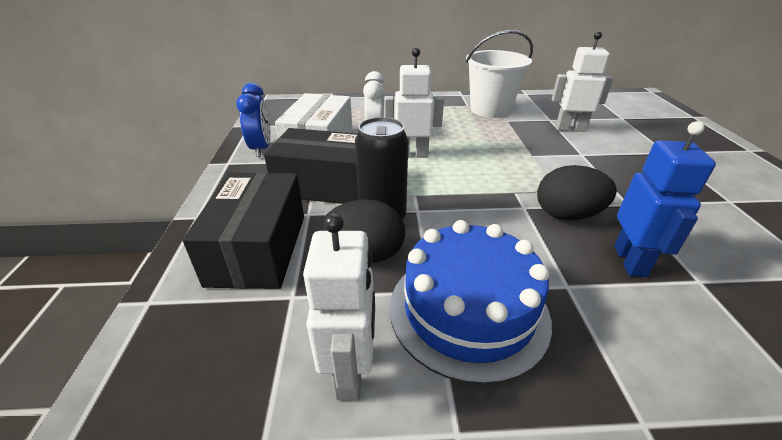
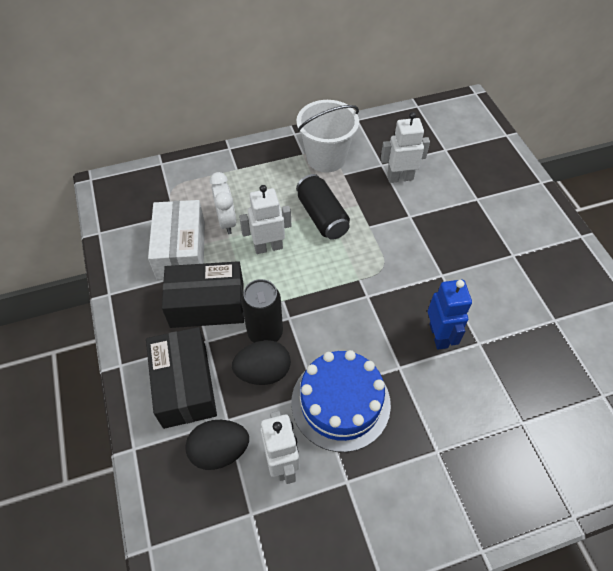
camera: 15 degrees left, 20 degrees up
(261, 149) = (130, 267): blue clock -> none
(478, 142) = (322, 216): none -> black can
(567, 215) = (398, 298): black egg -> black egg (220, 451)

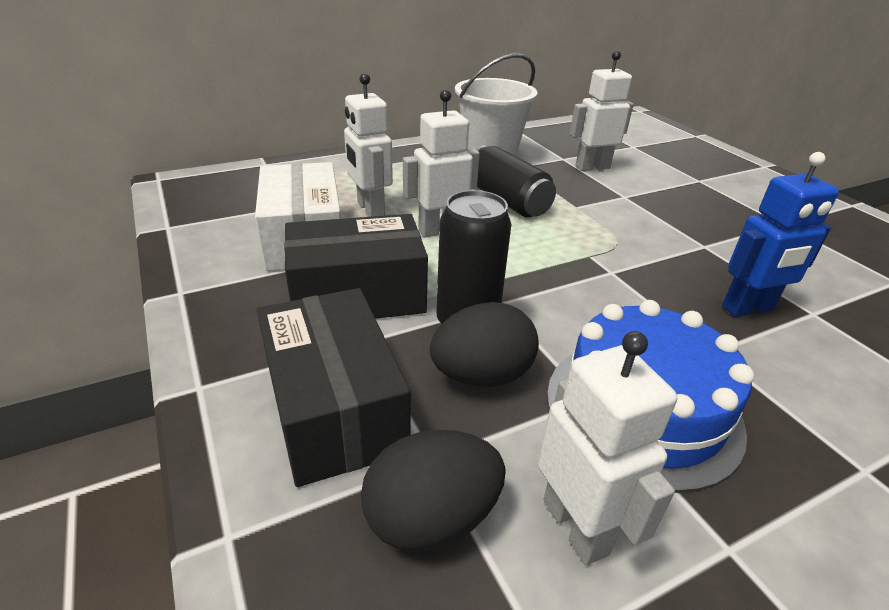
camera: 10 degrees left, 20 degrees down
(227, 221) = (370, 209): white clock -> white robot
(439, 335) = (748, 308): blue robot -> blue robot turned 90 degrees clockwise

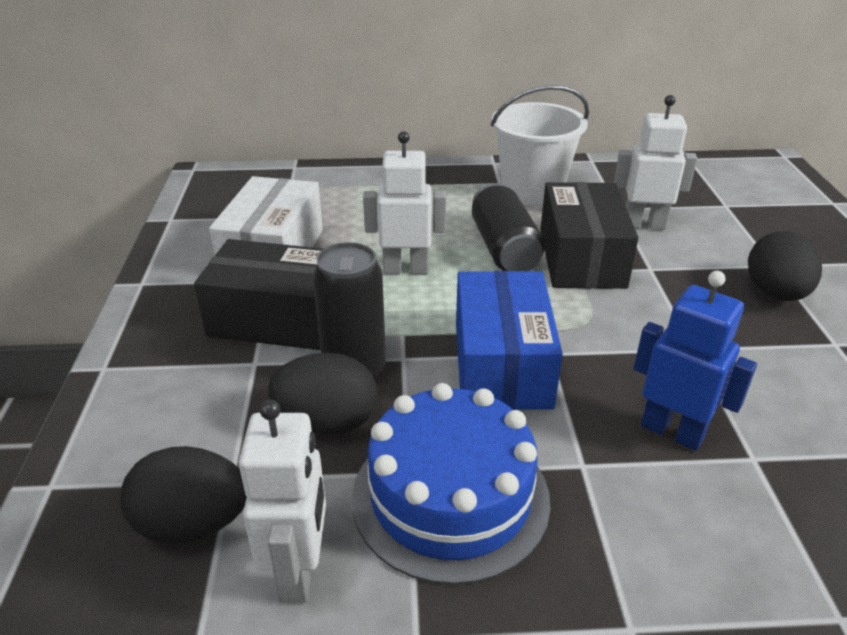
camera: 25 degrees right, 0 degrees up
(334, 408) = (187, 414): black box -> black box (581, 258)
(370, 209) = (355, 233): white robot -> none
(584, 288) = (502, 364): none -> blue box
(718, 198) = (775, 293): none -> black egg
(748, 308) = (672, 431): blue robot -> blue robot turned 150 degrees counterclockwise

